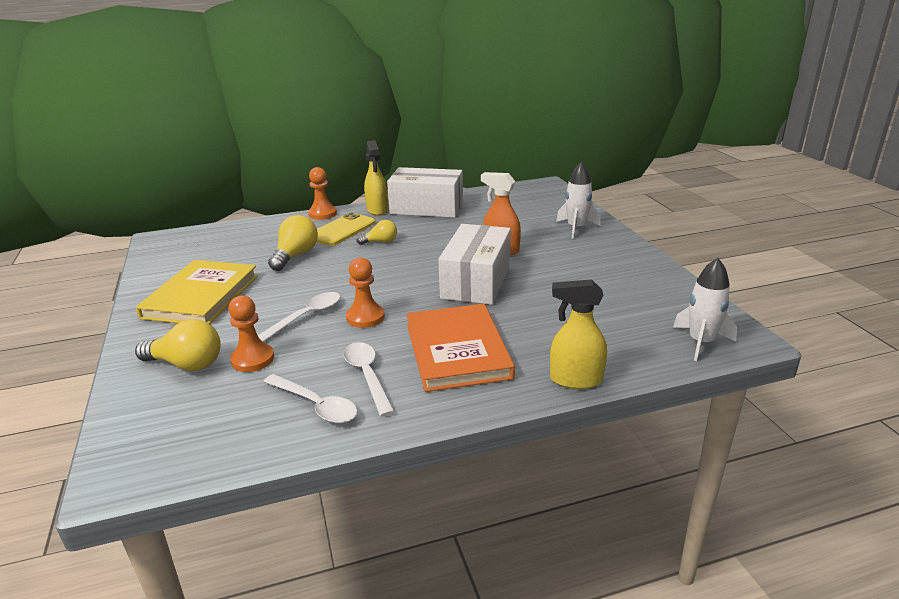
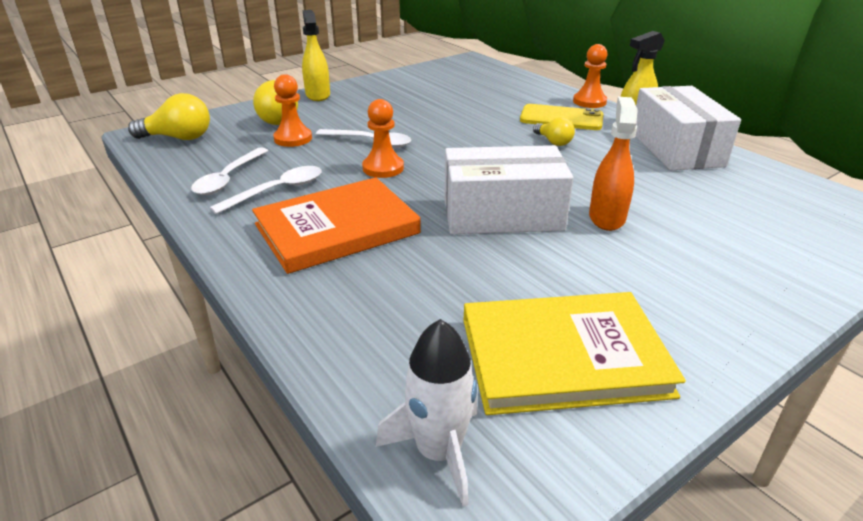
camera: 70 degrees right, 5 degrees up
(201, 296) = (383, 97): yellow book -> yellow book (563, 356)
(295, 256) = (484, 112): yellow light bulb -> yellow light bulb (178, 138)
(575, 380) = (295, 321): yellow spray bottle -> yellow spray bottle (318, 95)
(576, 228) = (755, 271): white rocket -> none

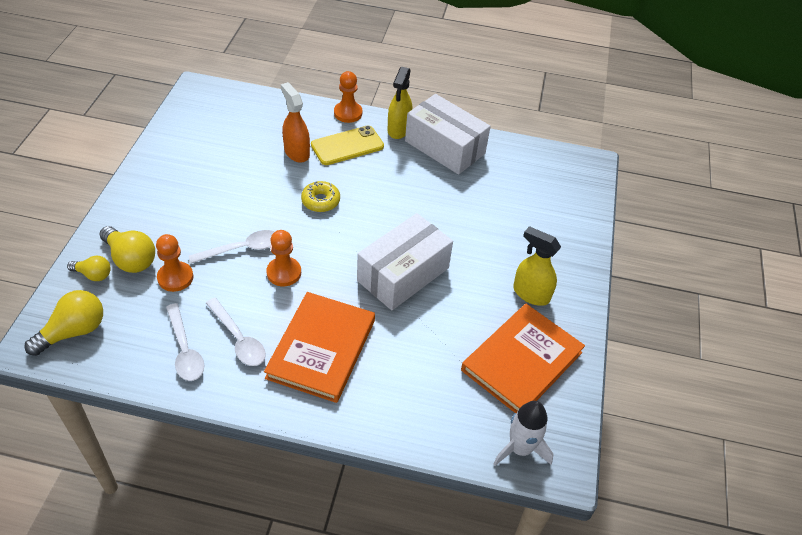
camera: 45 degrees left, 15 degrees up
(278, 191) = (238, 339): white spoon -> white spoon turned 135 degrees clockwise
(318, 95) = (122, 209): yellow spray bottle -> yellow spray bottle (531, 294)
(485, 140) = (320, 201): none -> yellow donut
(553, 142) = (366, 179): yellow light bulb -> yellow light bulb (93, 274)
(563, 356) = (521, 361): yellow book -> orange book
(606, 217) = (460, 242): orange spray bottle -> orange spray bottle (296, 152)

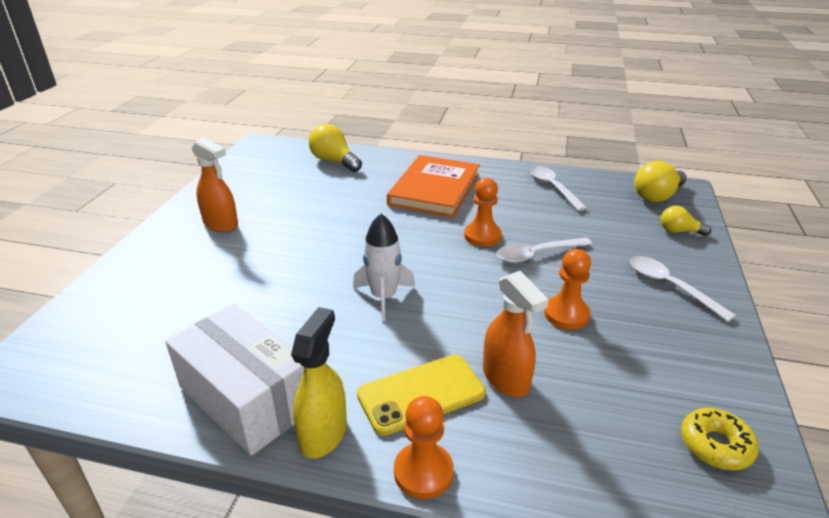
camera: 175 degrees left, 15 degrees down
(130, 259) = (653, 244): yellow light bulb -> yellow light bulb (334, 162)
(175, 277) = (594, 230): orange pawn -> orange pawn (566, 314)
(238, 339) = (509, 193): white spoon -> white spoon (669, 286)
(320, 201) = (454, 306): yellow donut -> yellow donut (715, 445)
(403, 274) = (353, 237): white box -> none
(520, 449) = (285, 149): white rocket -> white rocket (384, 297)
(521, 361) = (259, 185): orange book -> none
(531, 294) = (221, 224): yellow spray bottle -> orange spray bottle

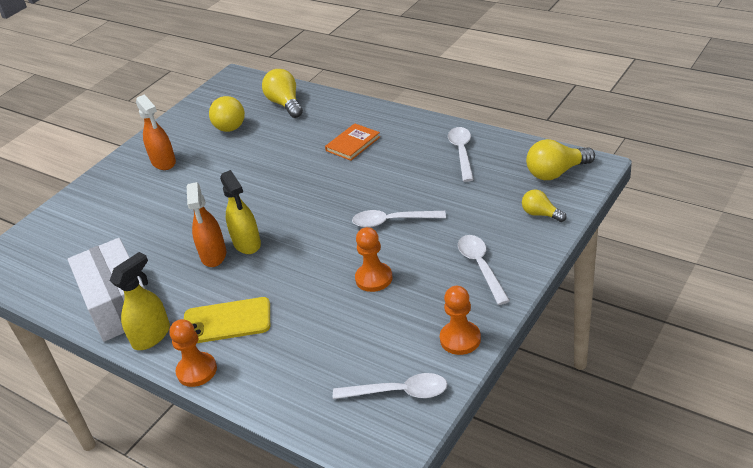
camera: 25 degrees right, 5 degrees up
(279, 183) = (227, 124): none -> yellow light bulb
(384, 297) = (247, 243): white rocket -> yellow spray bottle
(434, 189) = (353, 144): orange book -> orange book, size x0.53
(482, 236) = (360, 197): orange pawn -> orange pawn (460, 339)
(506, 379) = (291, 321): orange spray bottle -> orange spray bottle (213, 255)
(715, 445) = (399, 392): yellow donut -> white spoon

